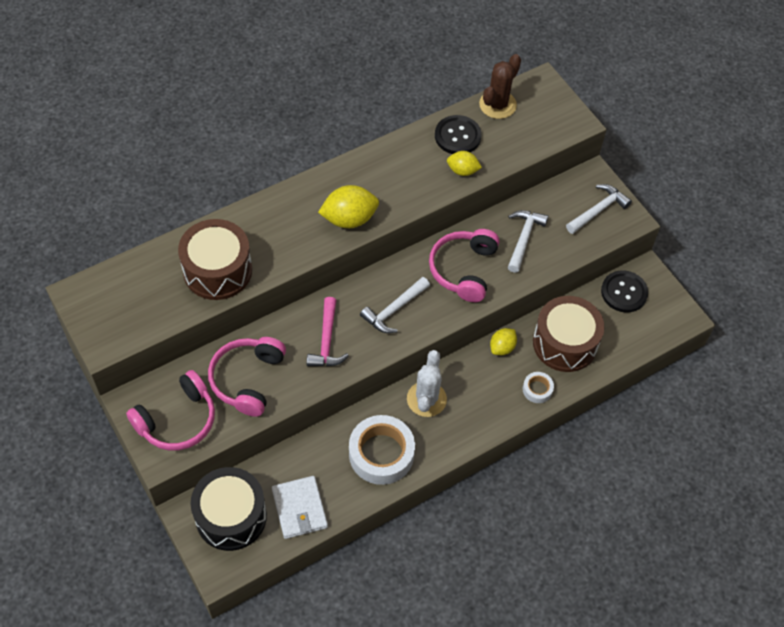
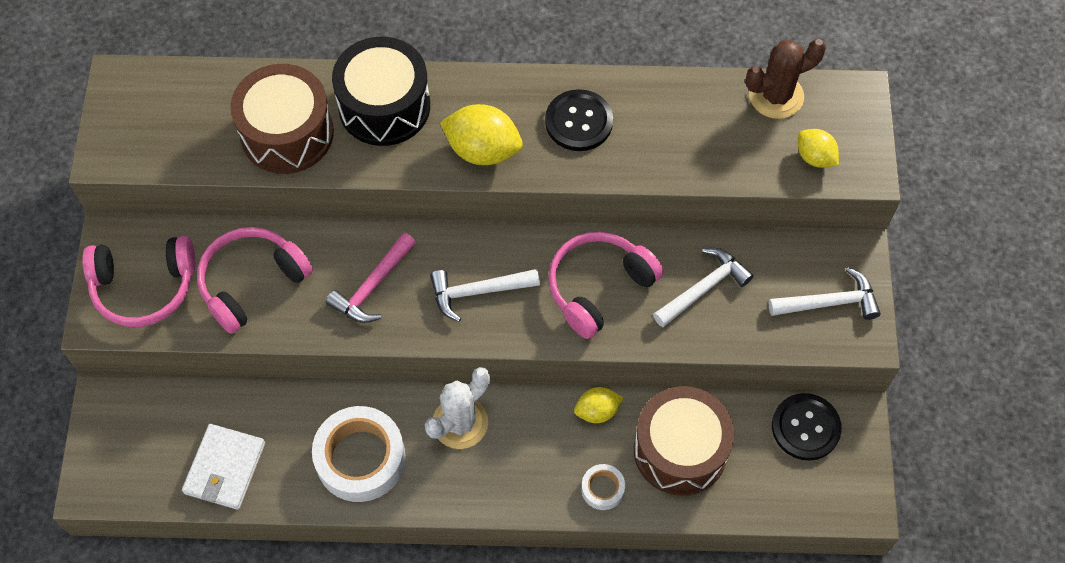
camera: 35 degrees right, 5 degrees up
(231, 516) = (146, 432): black drum -> black drum (384, 106)
(457, 136) = (693, 112): black button -> black button (579, 122)
(462, 171) = (667, 160): yellow lemon -> yellow lemon (815, 157)

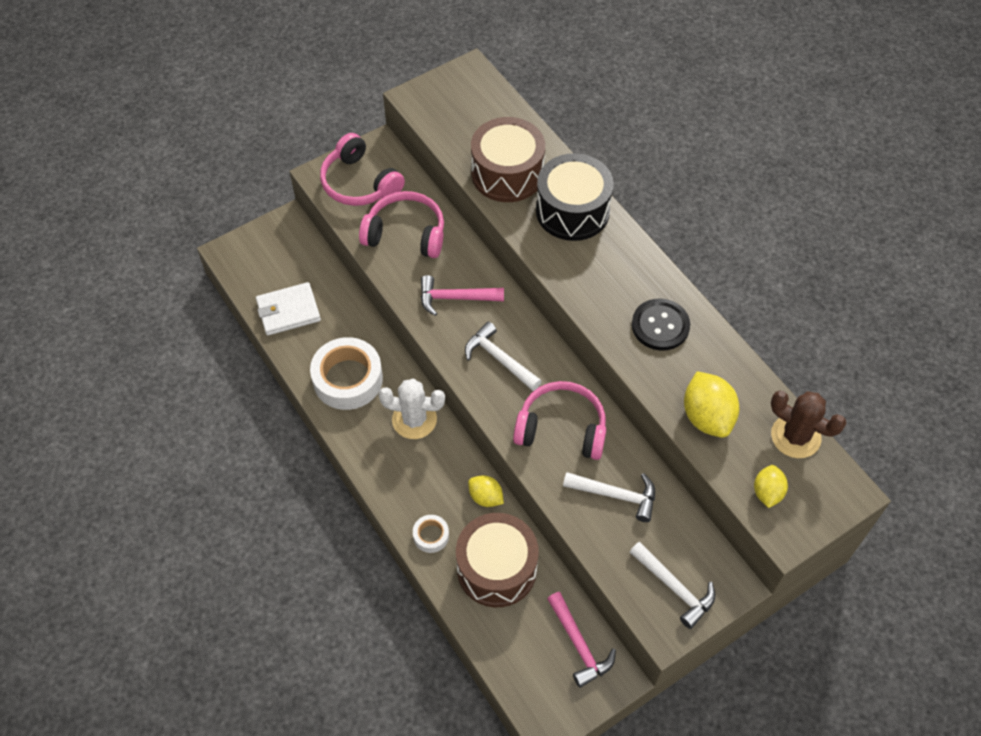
camera: 55 degrees right, 5 degrees down
(482, 150) = (588, 284): yellow lemon -> yellow lemon (707, 417)
(805, 427) = (579, 644): black button -> pink hammer

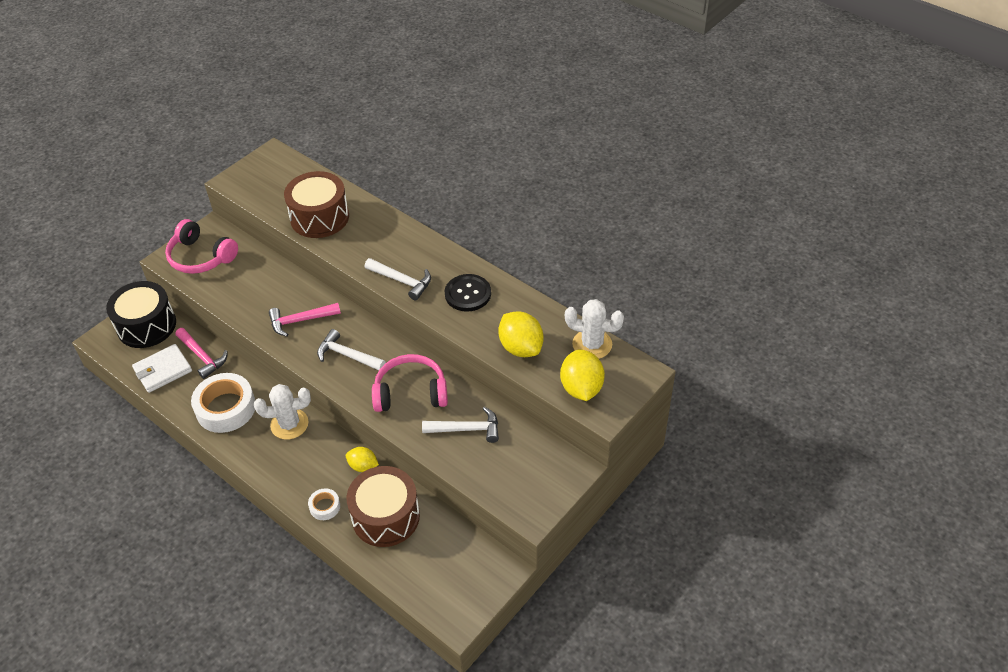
camera: 15 degrees left, 10 degrees down
(406, 233) = (248, 284): pink headphones -> none
(572, 211) = (378, 231): black drum -> black drum (146, 325)
(579, 644) = (467, 555): pink hammer -> pink hammer (202, 356)
(674, 588) = (530, 483): white hammer -> white hammer (402, 281)
(767, 492) = (581, 388): yellow lemon -> yellow lemon, size x1.67
(795, 436) = (592, 344): brown cactus -> white cactus

